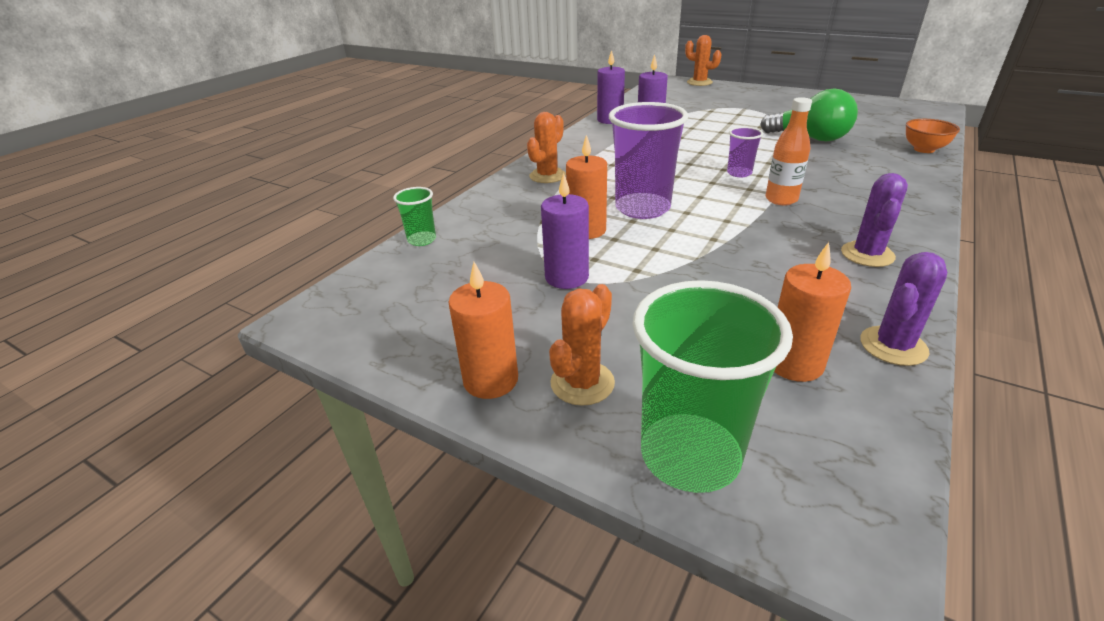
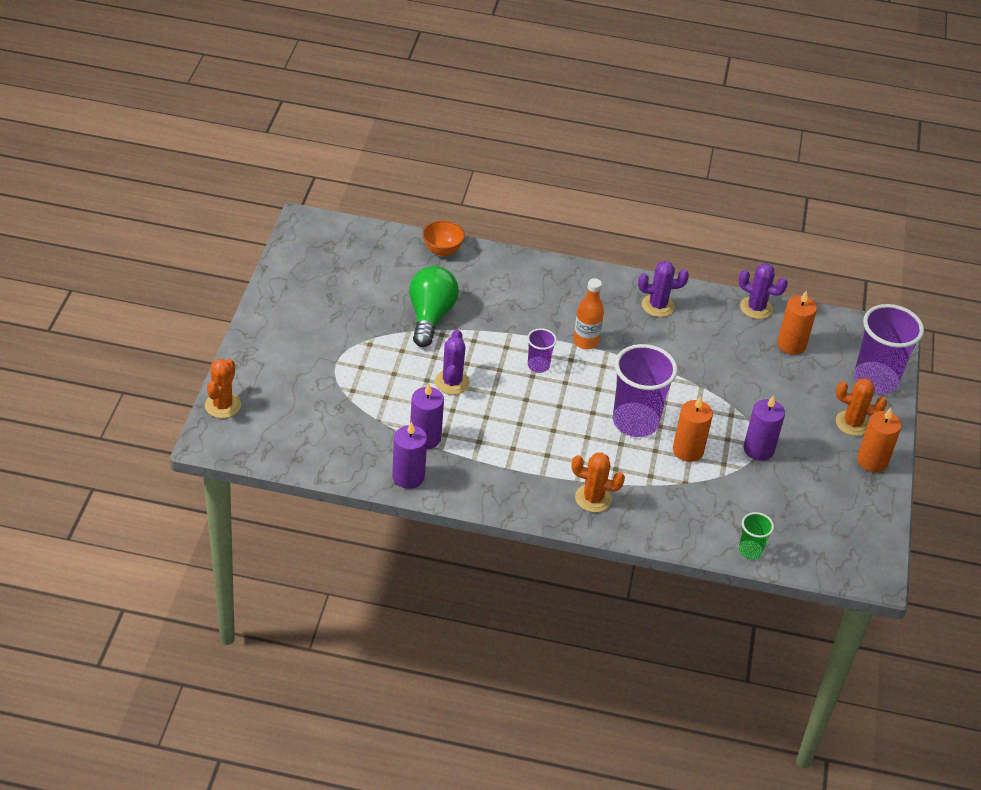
camera: 115 degrees left, 10 degrees up
(690, 455) = (875, 380): green cup -> purple cup
(717, 139) = (452, 382): none -> purple cactus

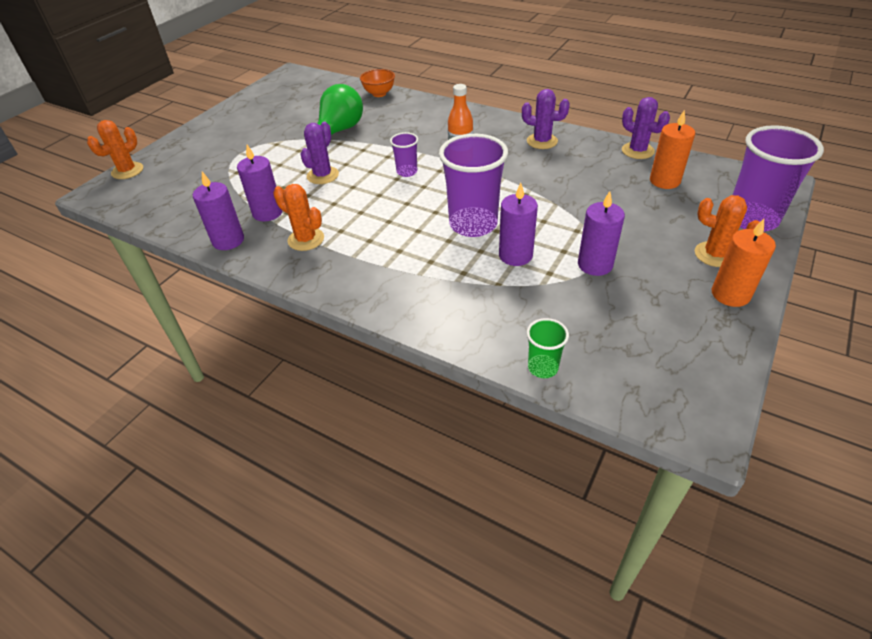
camera: 25 degrees right, 0 degrees up
(593, 498) = (391, 285): orange cactus -> orange cactus (306, 239)
(688, 450) = (515, 255): orange candle -> purple candle

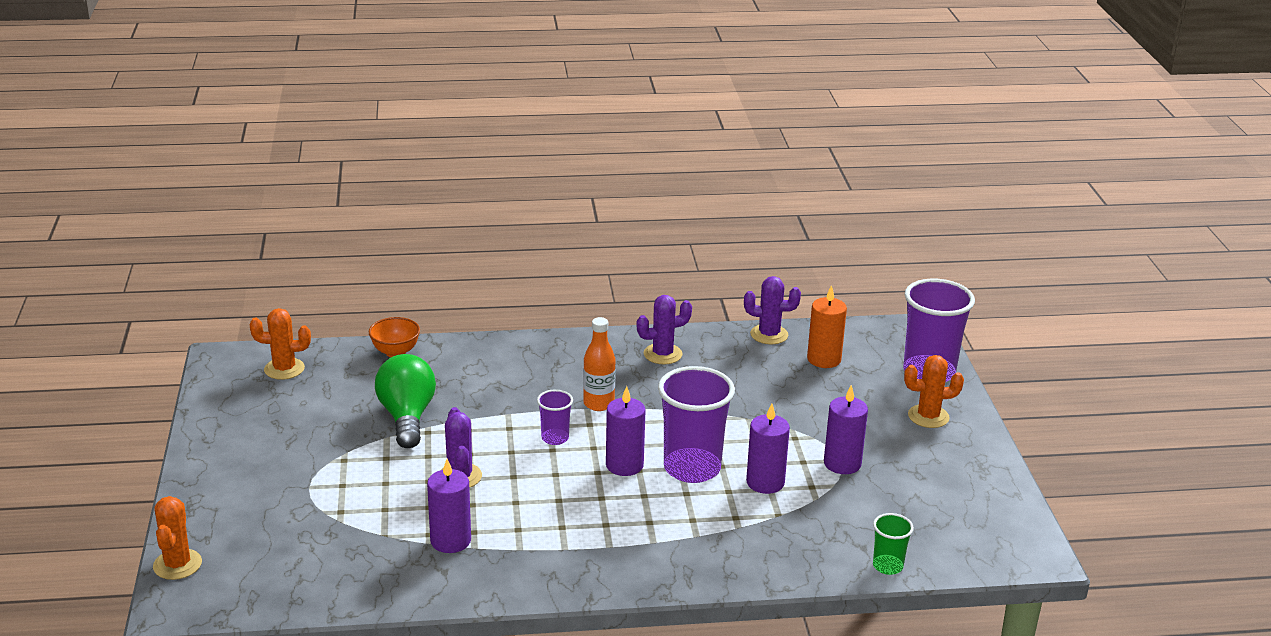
camera: 40 degrees left, 15 degrees down
(228, 240) = (446, 587): purple candle -> purple candle (624, 465)
(306, 239) = (535, 550): orange cactus -> orange cactus (284, 369)
(730, 294) = (969, 447): orange candle -> none

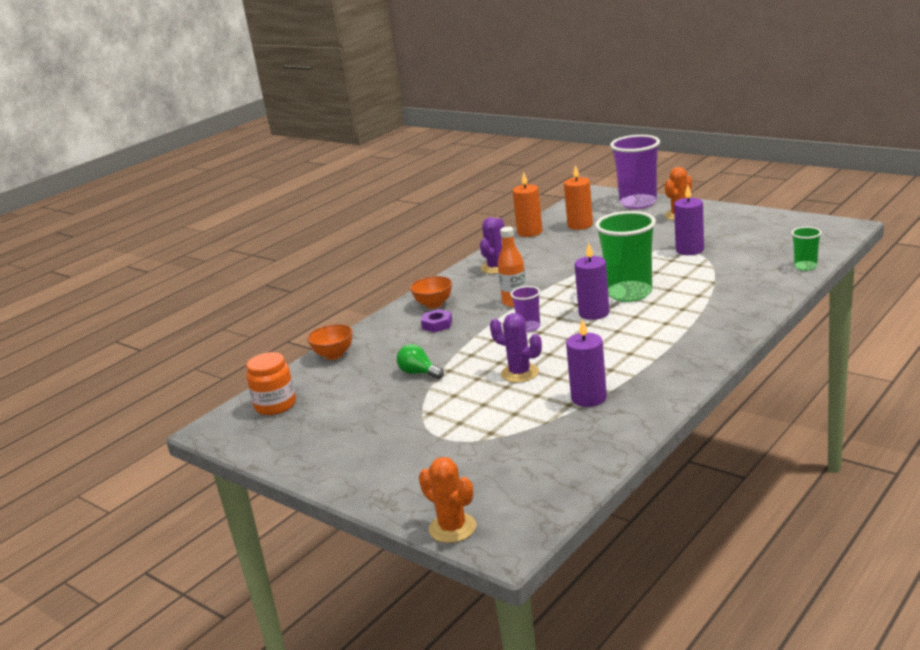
camera: 40 degrees left, 5 degrees down
(284, 369) = (275, 405): orange cactus -> orange jar
(407, 417) = (419, 373): green light bulb -> green light bulb, size x0.55
(507, 380) = (437, 325): none -> purple nut
(545, 357) = (434, 304): none -> orange bowl
(692, 468) = (629, 293): purple cup -> green cup
(765, 482) = (676, 276): purple candle -> none
(769, 335) = (529, 232): purple cactus -> orange candle

